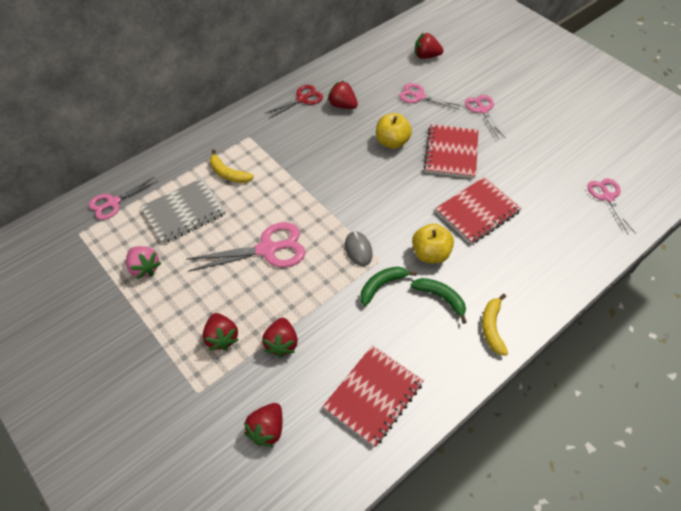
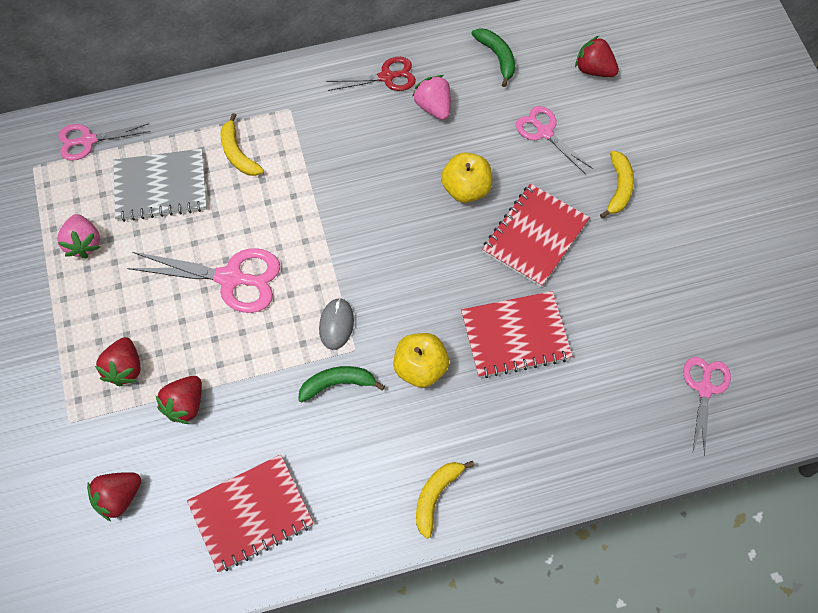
camera: 25 degrees right, 10 degrees up
(342, 105) = (433, 107): red strawberry -> pink strawberry
(441, 298) = (398, 431): green banana -> green banana (497, 57)
(482, 110) = (619, 188): pink scissors -> yellow banana

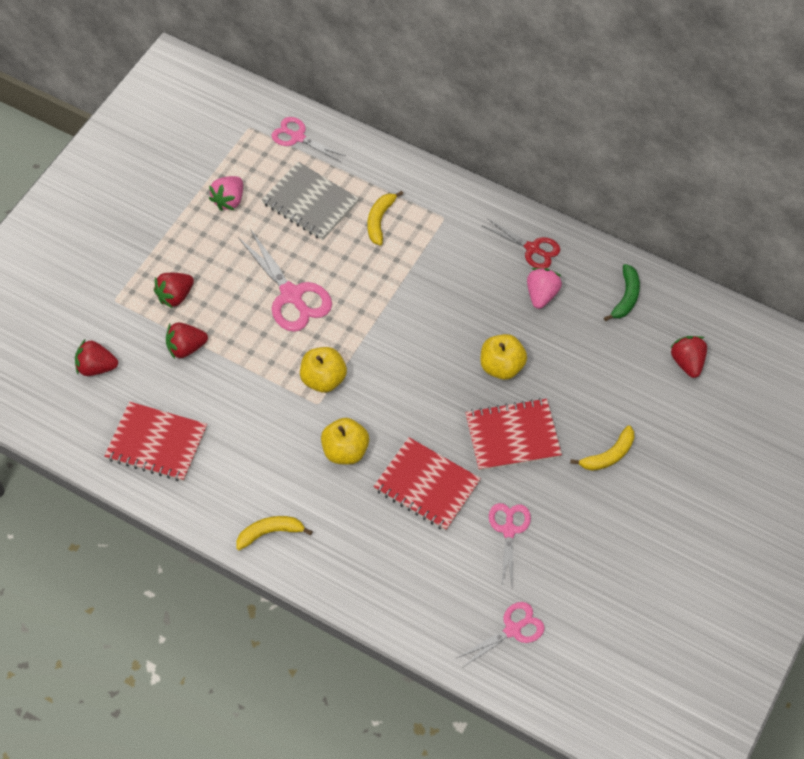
camera: 45 degrees right, 5 degrees down
(336, 325) = (323, 379): grey mouse -> yellow apple
(337, 384) = (285, 414): green banana -> none
(544, 132) = (600, 375): pink scissors -> pink scissors (509, 530)

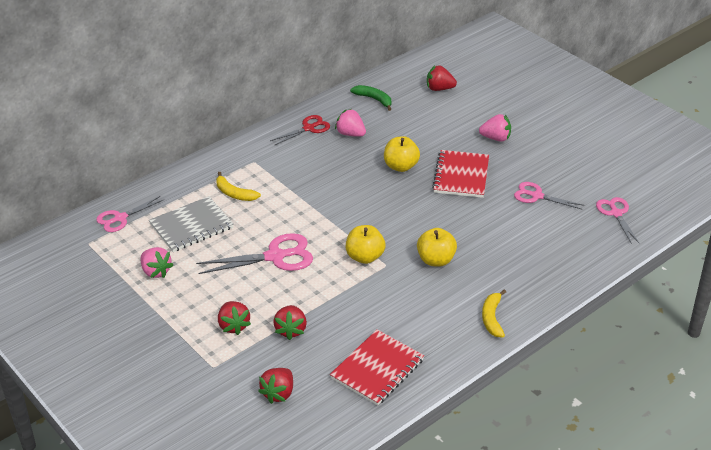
camera: 70 degrees left, 20 degrees down
(426, 485) = (484, 226): red notebook -> none
(609, 455) = (495, 138): yellow banana -> pink strawberry

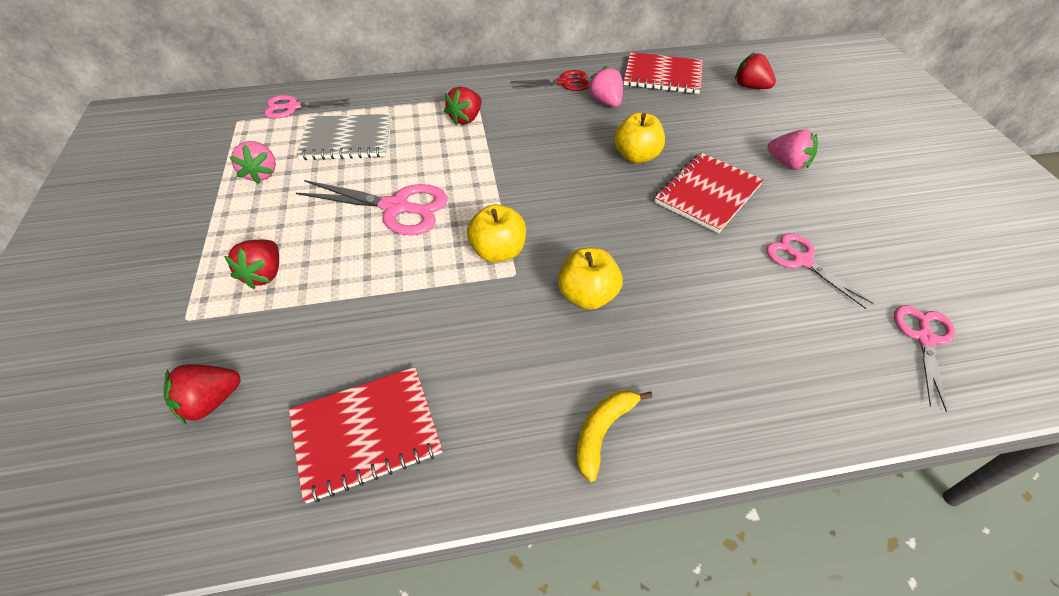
camera: 30 degrees right, 10 degrees up
(234, 194) = (424, 122): yellow banana -> none
(291, 330) = (319, 312): red strawberry -> red strawberry (466, 119)
(374, 99) = (662, 76): green banana -> red notebook

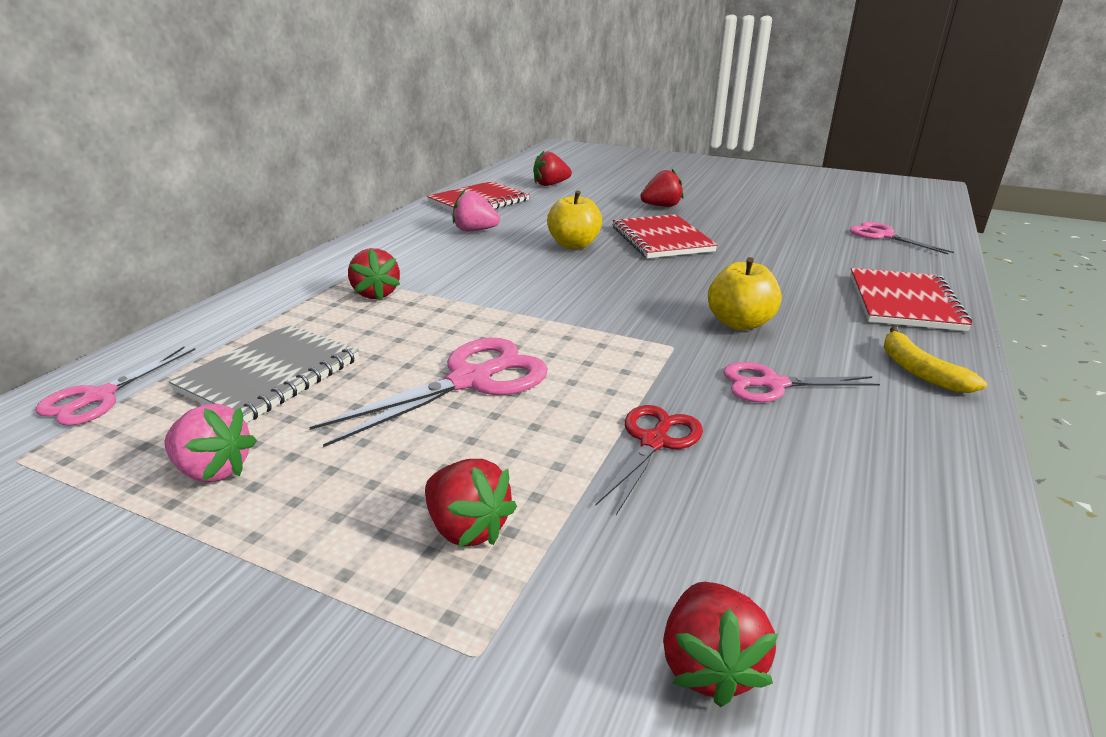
camera: 55 degrees left, 20 degrees down
(366, 434) = (857, 515): red notebook -> red notebook (904, 302)
(498, 251) = (628, 344): yellow apple -> none
(564, 82) = (410, 235): red scissors -> red scissors (654, 442)
(788, 163) = (661, 206): pink strawberry -> red strawberry
(801, 260) = (775, 239): pink scissors -> pink scissors (772, 384)

